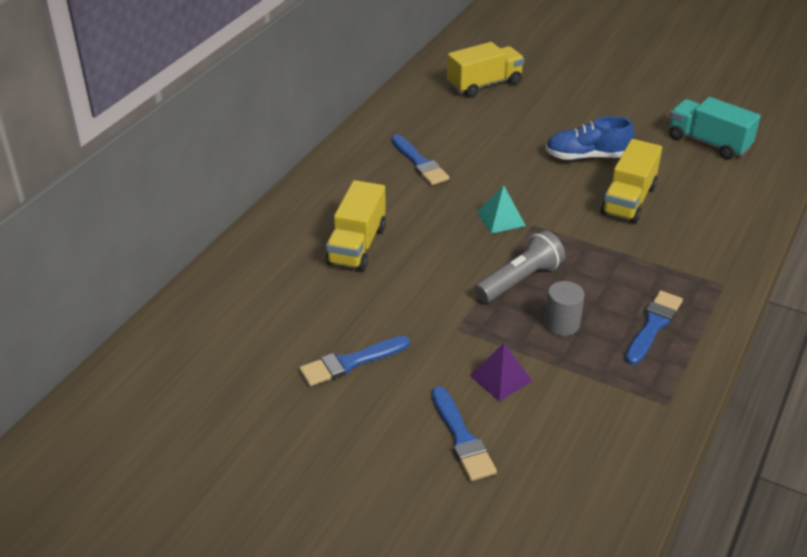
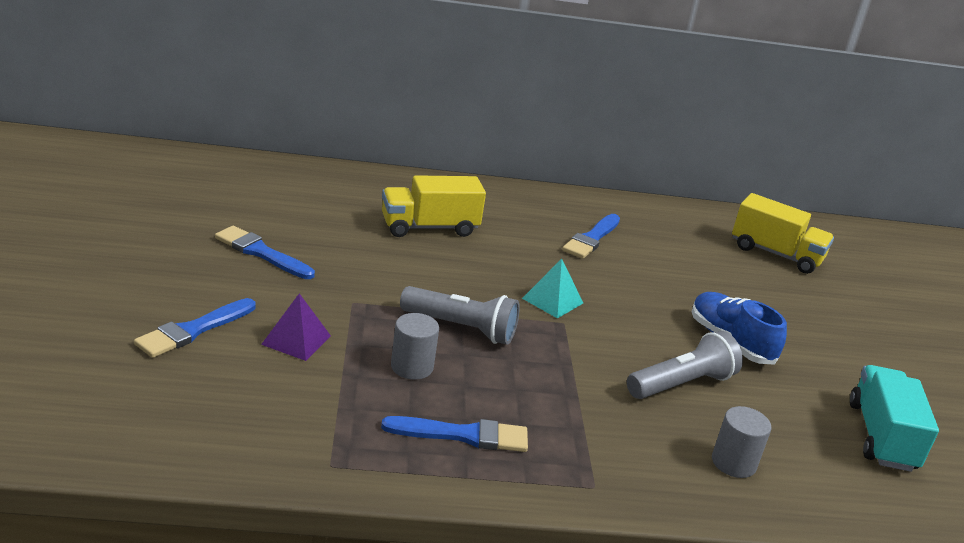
camera: 55 degrees right, 10 degrees down
(628, 200) = (682, 384): yellow truck -> grey flashlight
(717, 214) = (733, 463): none -> grey cylinder

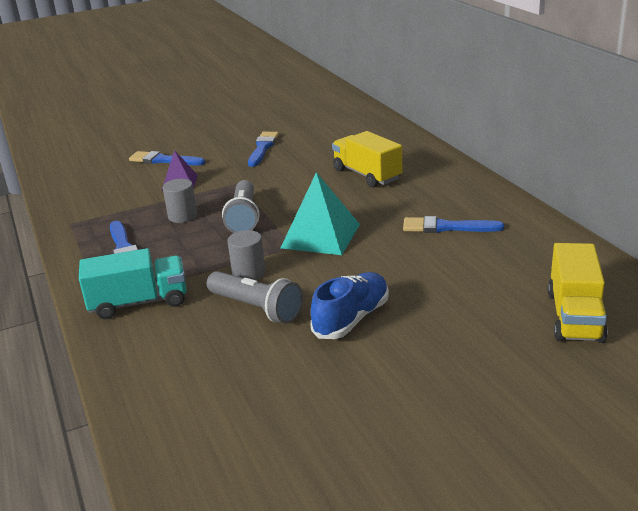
camera: 75 degrees right, 0 degrees up
(552, 300) = (320, 236): turquoise pyramid -> turquoise pyramid, size x1.70
(733, 463) = (165, 349): grey cylinder -> grey cylinder (248, 273)
(881, 436) = (269, 424): turquoise truck -> turquoise truck (139, 303)

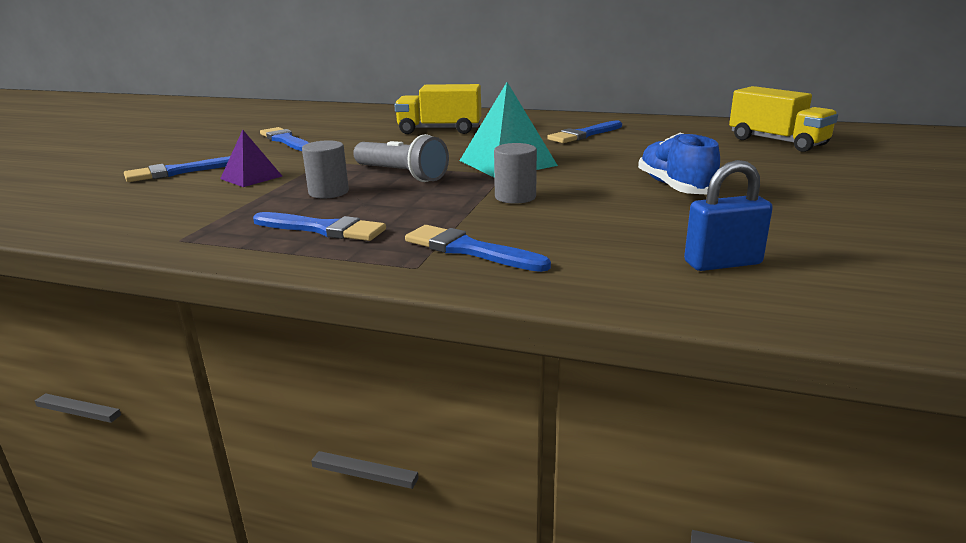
camera: 50 degrees left, 5 degrees down
(139, 303) = (469, 250): turquoise truck -> blue brush
(207, 392) = (722, 263): none -> blue padlock
(256, 308) = (590, 209): grey flashlight -> none

